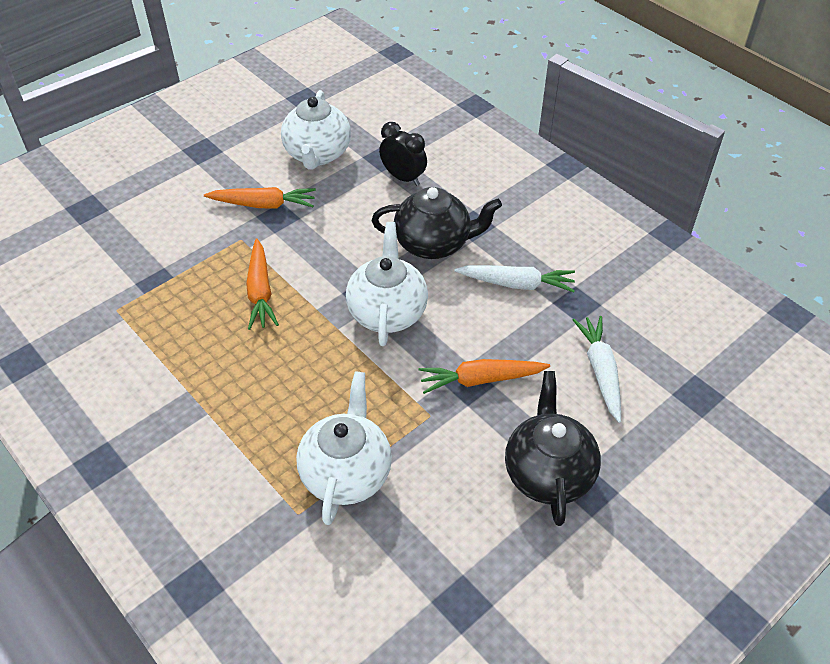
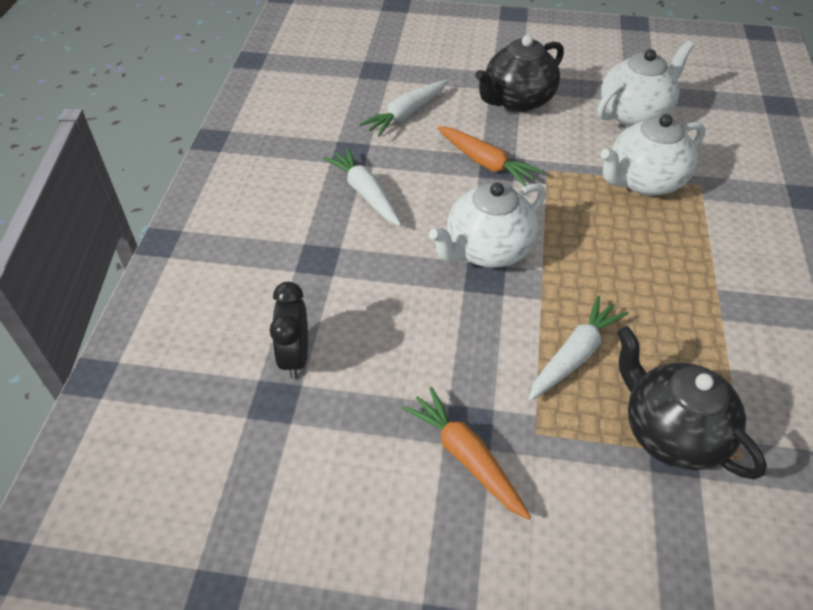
camera: 130 degrees left, 0 degrees up
(260, 291) = (574, 355): orange carrot -> white carrot
(317, 154) = (328, 474): white teapot -> white teapot (634, 113)
(434, 244) = (372, 270): black teapot -> black teapot (671, 432)

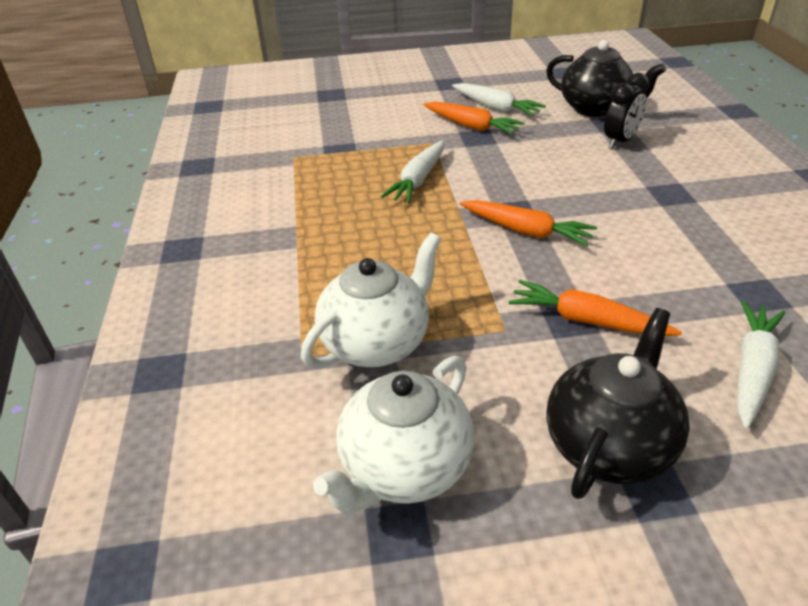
camera: 165 degrees right, 10 degrees down
(295, 357) = (620, 141): black clock -> black clock turned 60 degrees clockwise
(365, 193) = (690, 254): white carrot -> white carrot (496, 107)
(487, 250) = (526, 231): white teapot -> orange carrot
(671, 432) = (341, 158): black teapot -> black teapot (595, 109)

